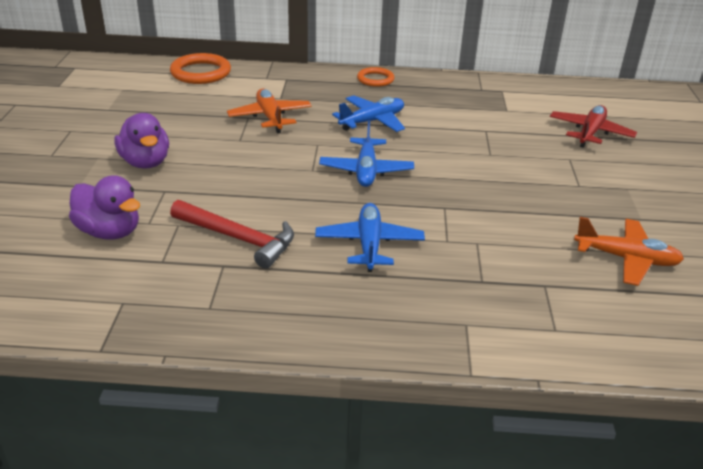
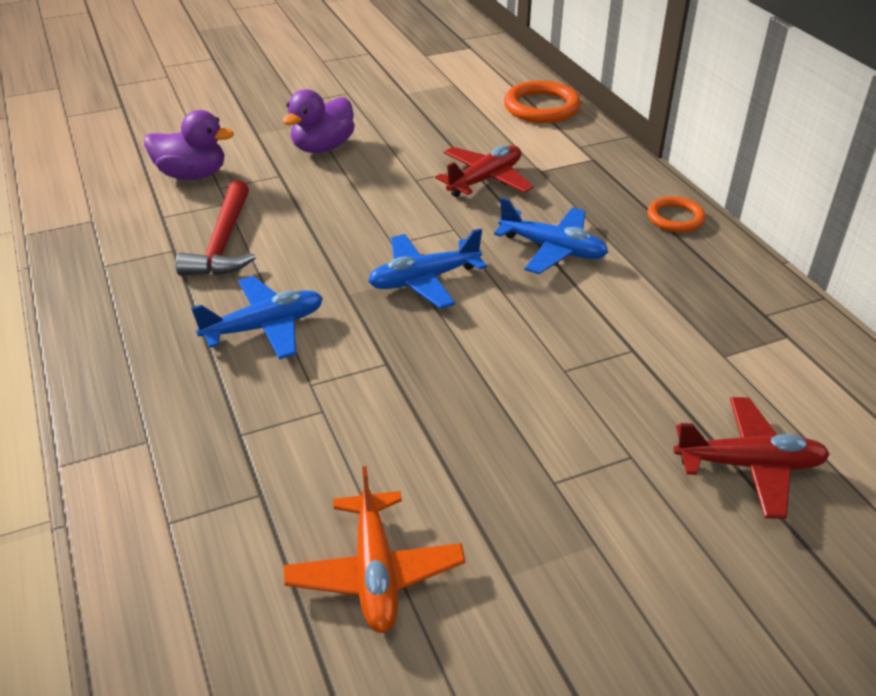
camera: 65 degrees right, 5 degrees up
(109, 232) = (192, 175): purple duck -> purple duck turned 90 degrees counterclockwise
(270, 117) = (485, 180): orange plane -> red plane

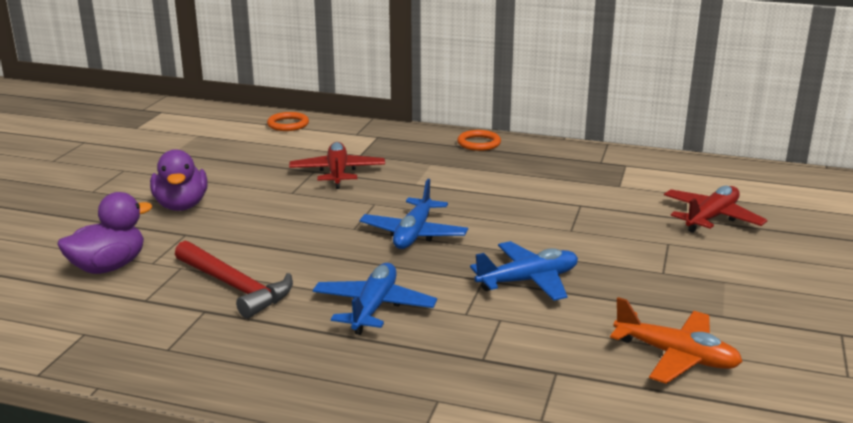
camera: 50 degrees left, 15 degrees down
(541, 107) = (288, 124): orange ring -> orange ring, size x0.62
(552, 249) = (450, 185): blue plane -> blue plane (528, 281)

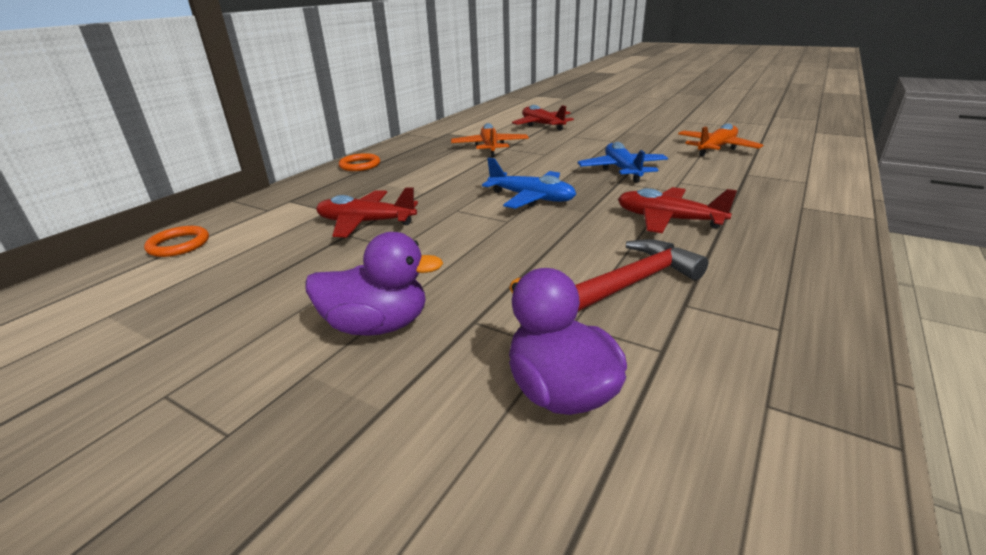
camera: 75 degrees left, 5 degrees up
(374, 307) = (668, 220): blue plane -> red plane
(578, 195) = (490, 147): none -> orange plane

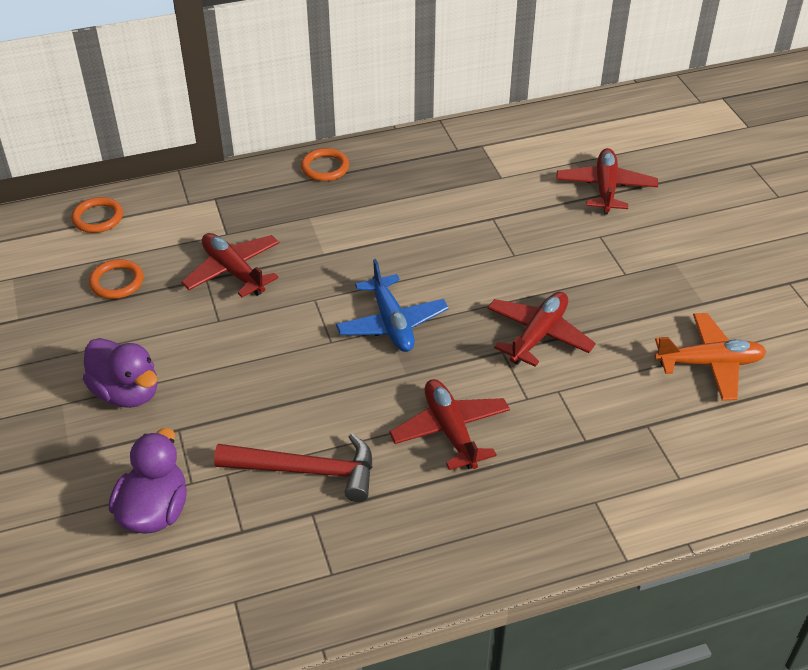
camera: 40 degrees right, 15 degrees up
(255, 268) = (117, 282): none -> orange ring
(490, 147) = (480, 206): orange plane -> none
(622, 170) = (538, 335): blue plane -> red plane

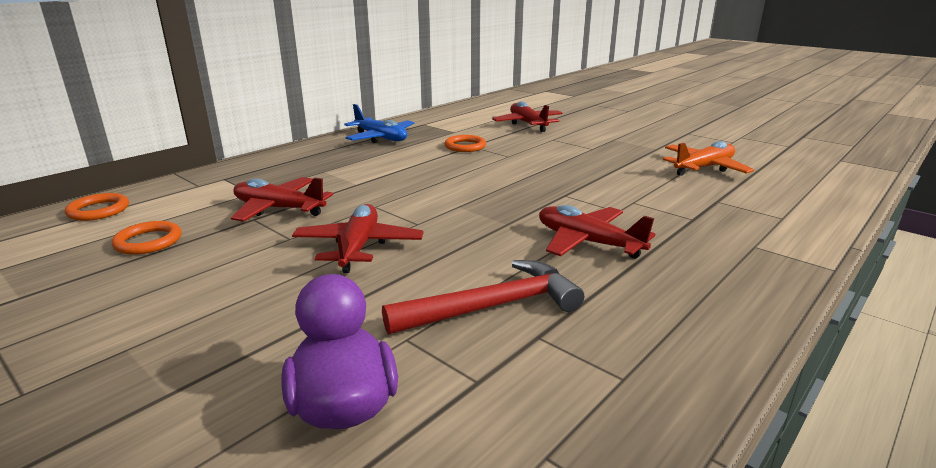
camera: 30 degrees left, 20 degrees down
(127, 392) = (218, 313): purple duck -> none
(325, 167) = (313, 149): orange ring -> orange ring (465, 146)
(391, 323) = (459, 202): blue plane -> blue plane (380, 138)
(538, 335) = (578, 182): red plane -> red plane (358, 247)

